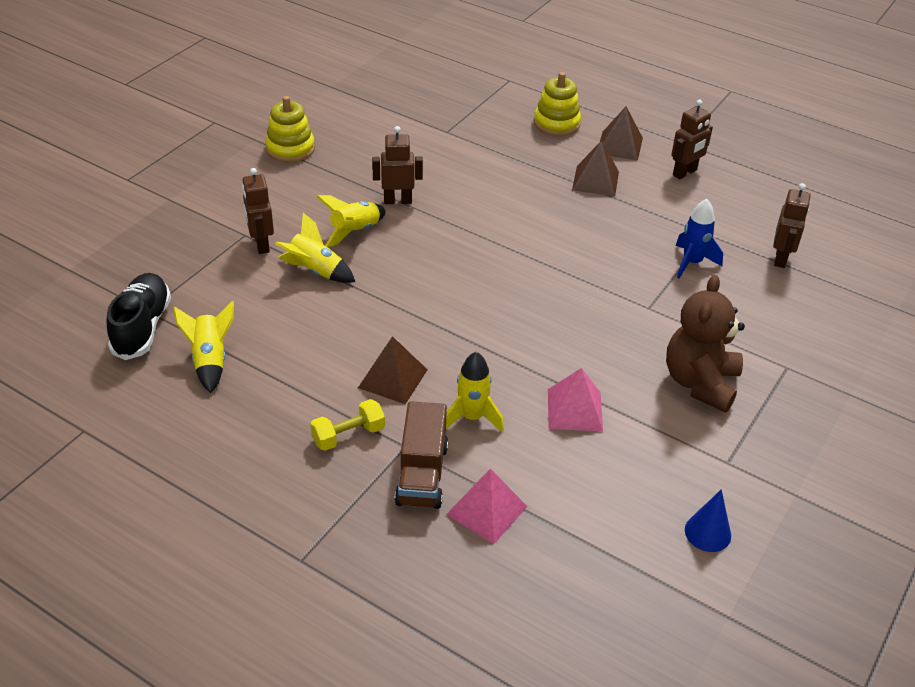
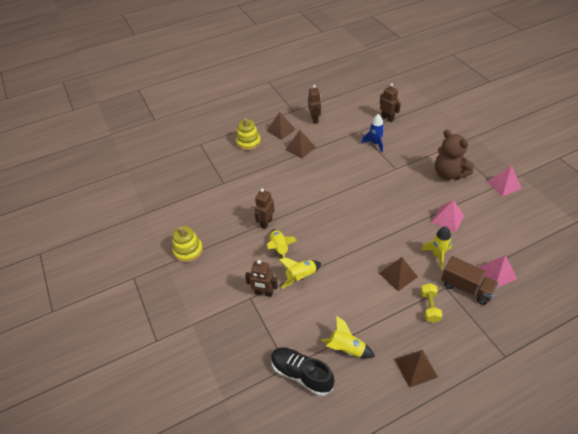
camera: 55 degrees left, 5 degrees up
(216, 448) = (416, 368): none -> brown pyramid
(707, 532) = (532, 208): blue cone -> none
(741, 473) = (503, 185): none -> pink pyramid

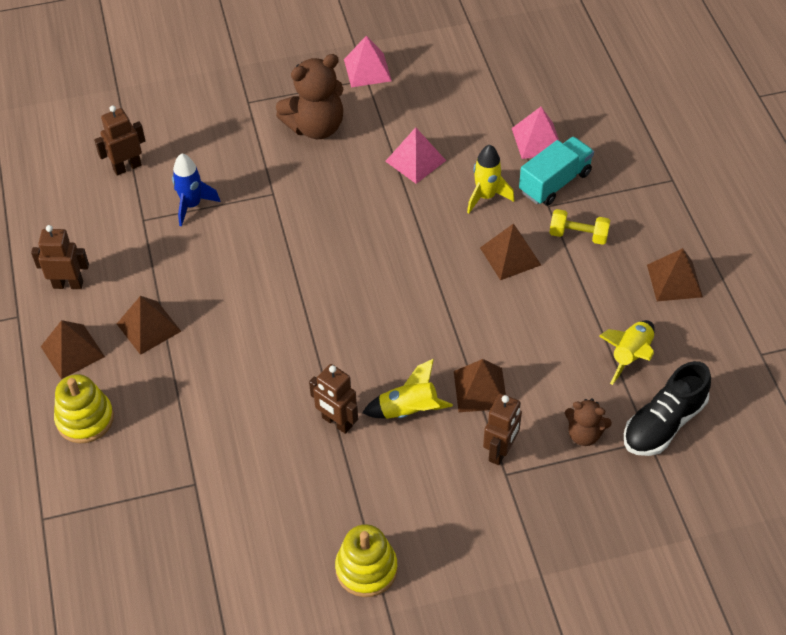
camera: 80 degrees left, 5 degrees up
(283, 332) = (584, 434): none -> brown teddy bear
(301, 277) = (480, 389): yellow rocket -> brown pyramid
(466, 288) = (555, 182): brown truck -> turquoise truck

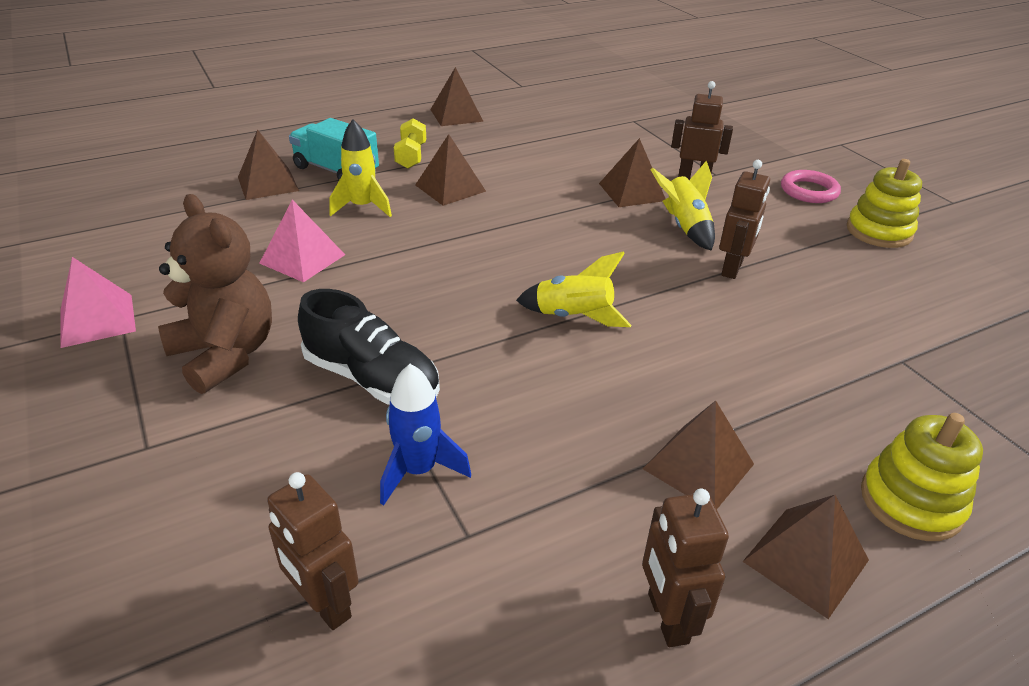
camera: 105 degrees left, 15 degrees down
(455, 546) = (809, 191): none -> pink ring
(537, 140) = (268, 183): pink pyramid -> brown pyramid
(584, 434) = (647, 144): brown teddy bear -> none
(630, 356) = (550, 129): yellow rocket -> yellow rocket (574, 317)
(663, 423) = (613, 116): black shoe -> black shoe (372, 379)

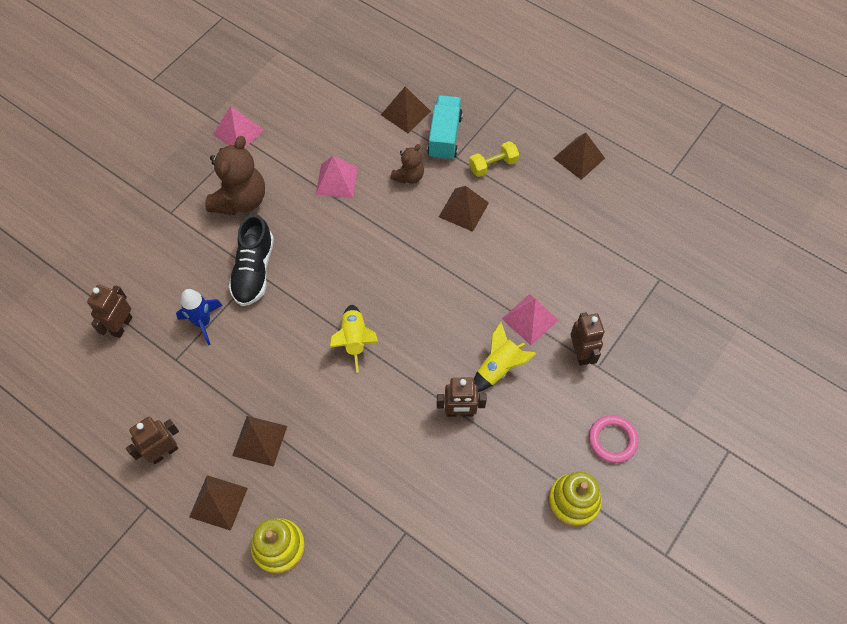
camera: 65 degrees right, 25 degrees up
(362, 207) = (409, 176): yellow rocket -> brown teddy bear
(632, 192) = (530, 319): brown pyramid -> pink pyramid

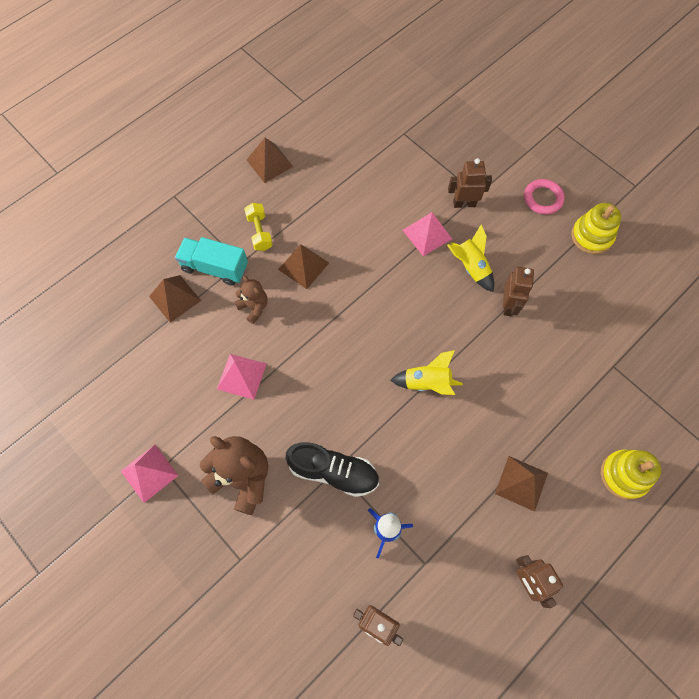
camera: 80 degrees left, 5 degrees up
(218, 502) = (580, 528): brown pyramid -> none

